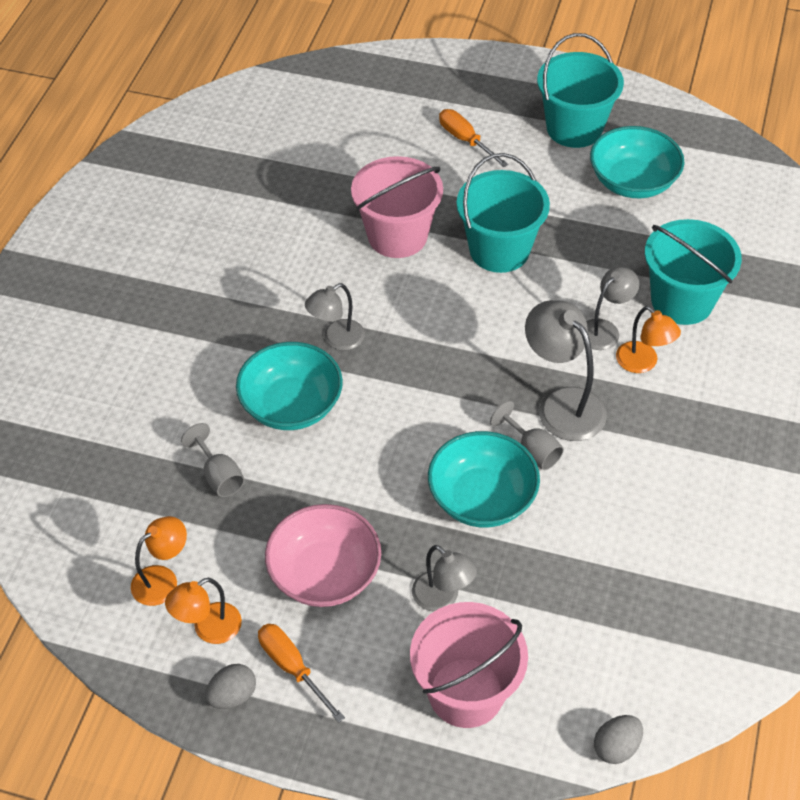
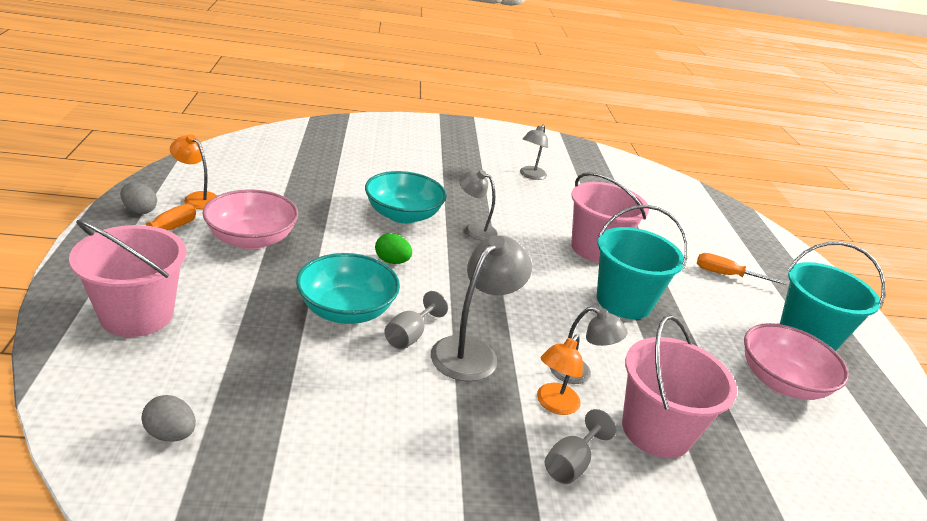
camera: 65 degrees right, 20 degrees down
(163, 579) = (236, 179): orange lamp -> none
(219, 476) = (329, 192): grey goblet -> grey goblet (571, 464)
(395, 438) = (392, 261): none -> green egg
(442, 598) = (235, 296): grey lamp -> grey lamp (530, 175)
(465, 140) = (727, 275): orange screwdriver -> orange screwdriver turned 105 degrees counterclockwise
(616, 747) = (65, 416): grey egg -> grey egg (171, 434)
(633, 182) = (781, 382): turquoise bowl -> pink bowl
(682, 301) = (656, 431): turquoise bucket -> pink bucket

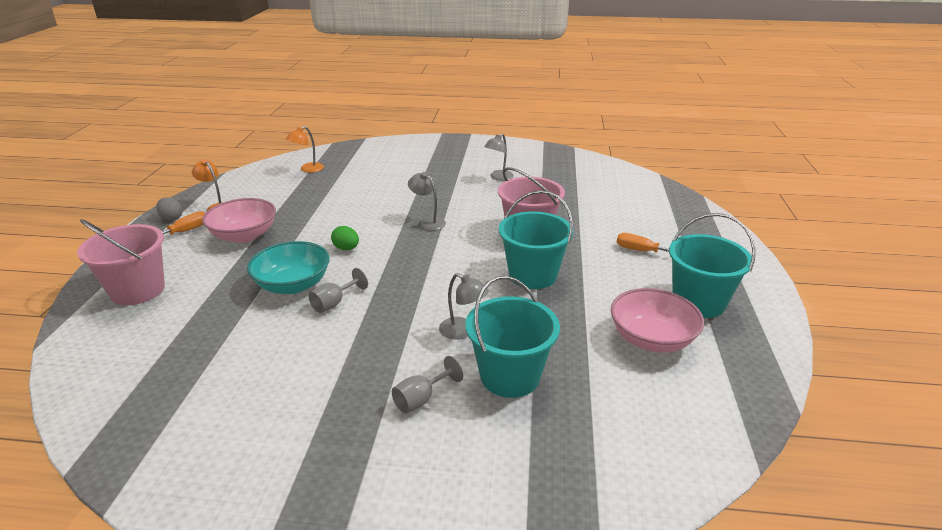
camera: 15 degrees right, 0 degrees up
(171, 434) = (125, 370): grey egg -> none
(403, 215) = (372, 213): turquoise bowl -> none
(472, 351) = (380, 314): grey lamp -> none
(553, 404) = (429, 355): orange lamp -> orange lamp (308, 169)
(656, 431) = (510, 376): pink bucket -> turquoise bucket

